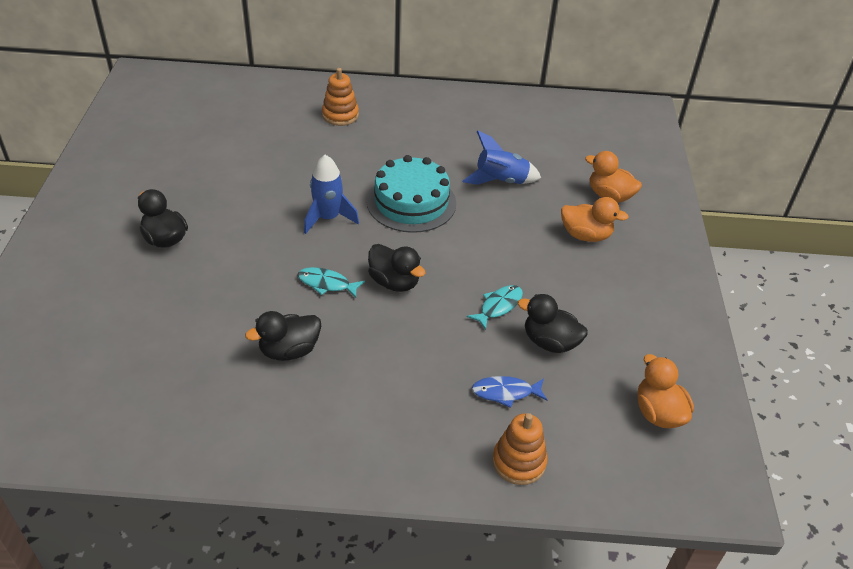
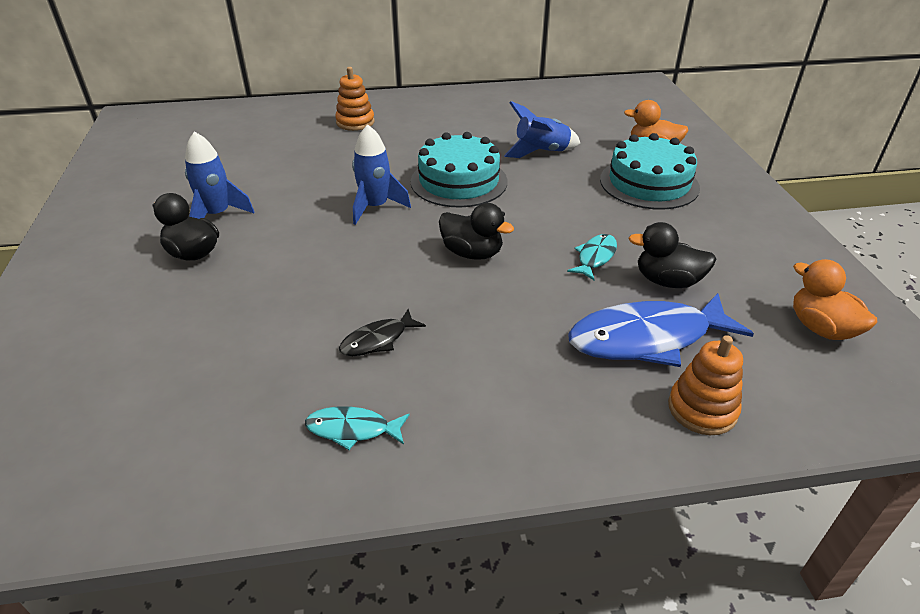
camera: 10 degrees left, 5 degrees down
(193, 202) = (217, 215): none -> blue rocket
(289, 350) = (378, 340): black duck -> black fish
(327, 284) = (397, 266): turquoise fish -> turquoise fish (353, 429)
(505, 392) = (647, 338): blue fish -> blue fish, size x2.03
(586, 235) = (649, 183): orange duck -> turquoise cake

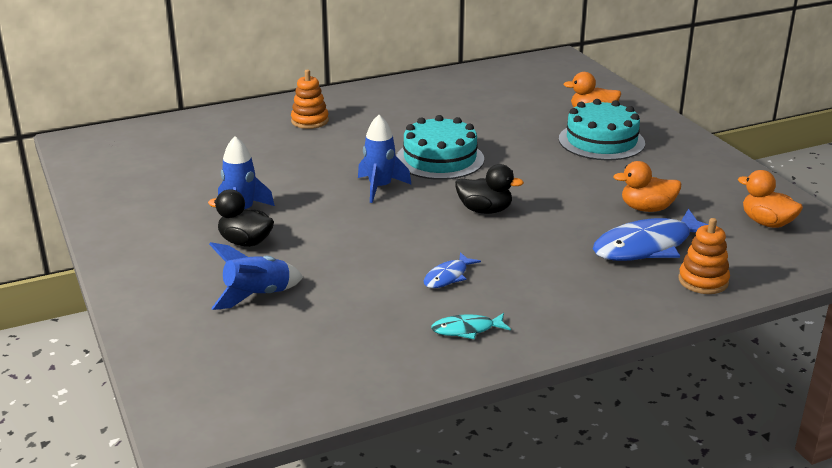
camera: 15 degrees left, 10 degrees down
(378, 340) = (448, 277): black fish -> blue fish
(541, 152) = (498, 127): blue rocket -> blue rocket (257, 295)
(595, 257) = (584, 200): turquoise fish -> none
(667, 281) = (647, 208): black duck -> orange duck

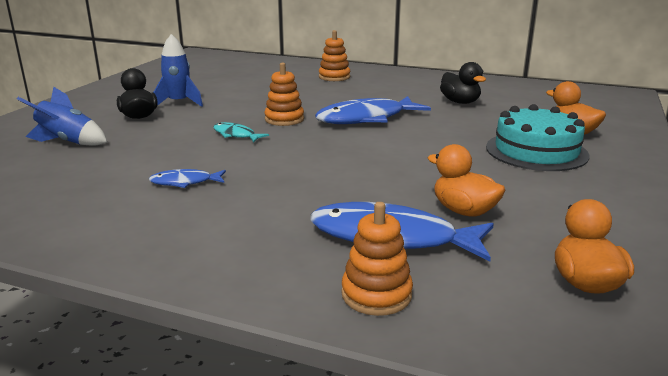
camera: 45 degrees right, 5 degrees down
(380, 188) = (284, 119): blue rocket -> orange stacking toy
(440, 159) = (366, 118): turquoise cake -> blue fish
(467, 330) = (103, 219): turquoise fish -> turquoise fish (236, 135)
(485, 210) = (318, 156): black duck -> black duck (460, 102)

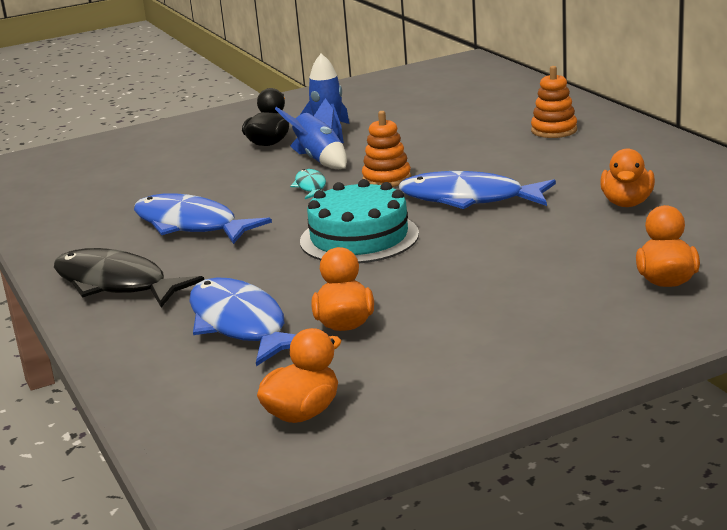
camera: 45 degrees right, 0 degrees up
(68, 142) = (175, 159): blue rocket -> blue rocket (319, 160)
(185, 182) = (191, 225): blue fish -> blue fish, size x2.03
(205, 246) = (116, 284): none -> black fish
(376, 294) = (151, 359): orange stacking toy -> none
(460, 102) = (627, 203): black duck -> orange duck
(536, 151) = (561, 290): turquoise cake -> turquoise cake (359, 237)

